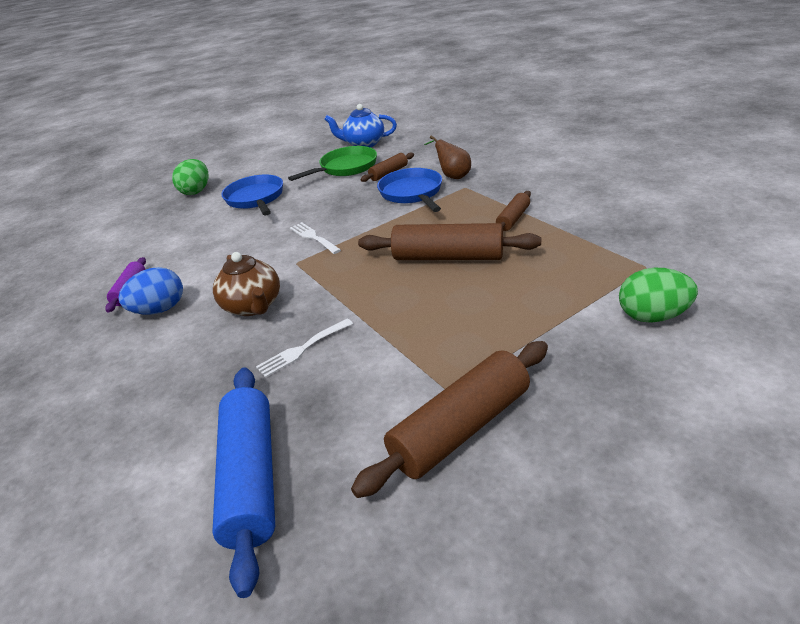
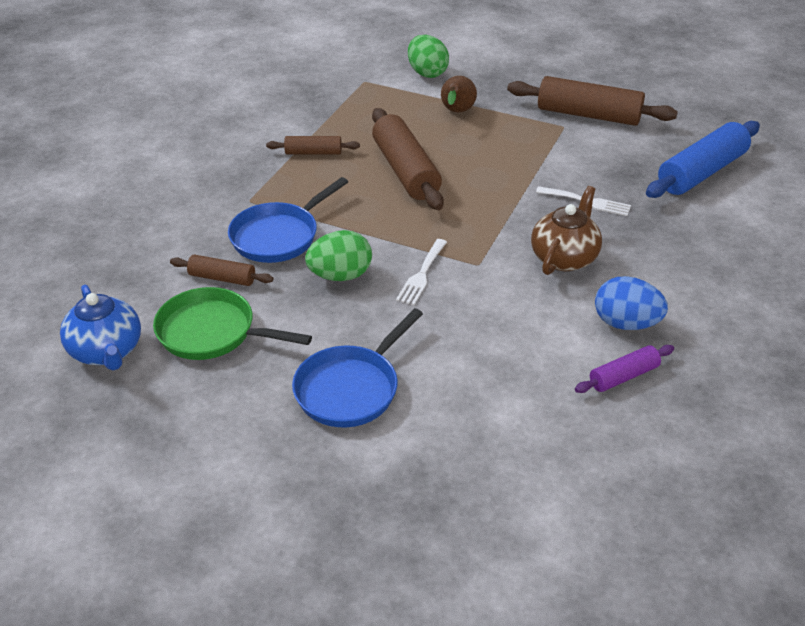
camera: 125 degrees left, 5 degrees up
(196, 191) = (357, 495): green egg -> green egg (340, 276)
(452, 176) = (219, 219): brown pear -> brown pear (456, 112)

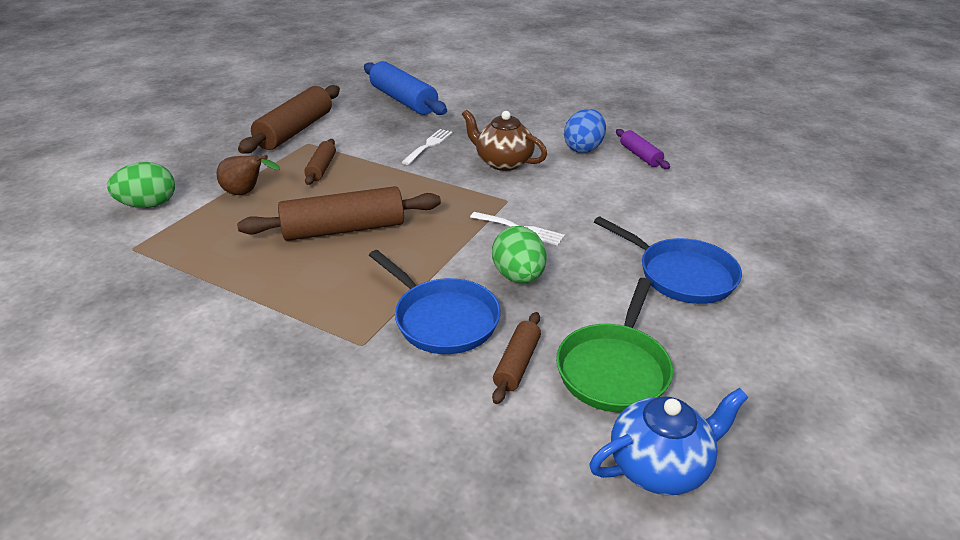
camera: 85 degrees left, 5 degrees down
(313, 153) = (276, 291): brown rolling pin -> brown rolling pin (321, 168)

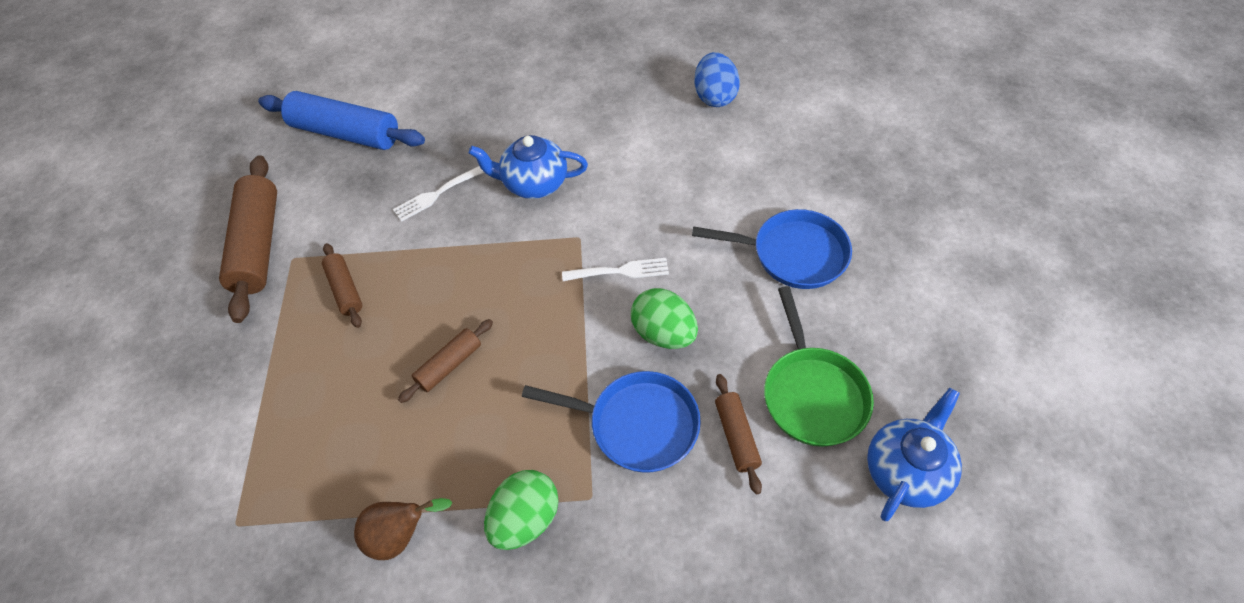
camera: 30 degrees left, 20 degrees up
(149, 205) = (190, 453): green egg -> green egg (525, 519)
(247, 193) = (292, 372): brown pear -> brown pear (401, 535)
(344, 229) = (449, 365): brown rolling pin -> brown rolling pin, size x0.52
(429, 145) = (435, 195): white fork -> white fork turned 120 degrees counterclockwise
(503, 162) = (534, 183): brown teapot -> blue teapot
(583, 148) = (597, 123): blue egg -> blue egg (714, 97)
(640, 155) = (657, 109): purple rolling pin -> none

